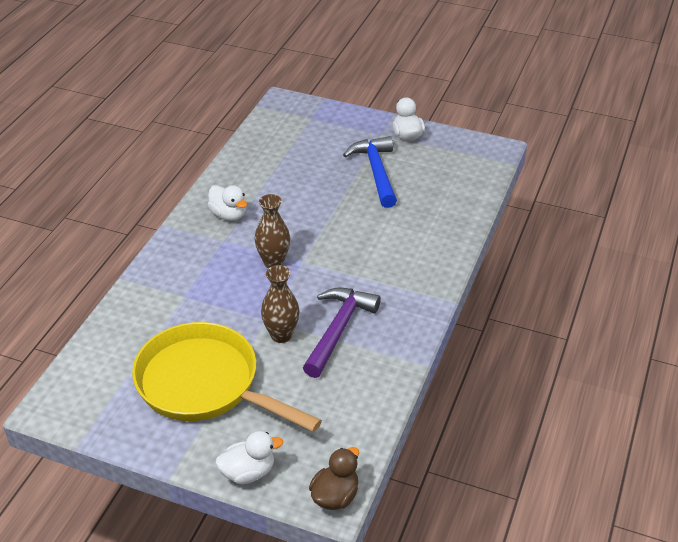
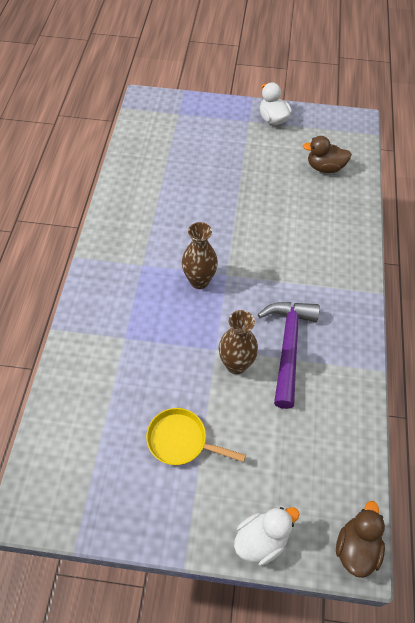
camera: 15 degrees left, 15 degrees up
(204, 384) = (181, 441): yellow pan -> yellow pan, size x0.47
(228, 215) = (137, 234): white duck -> none
(376, 172) = (259, 162): blue hammer -> none
(443, 186) = (325, 167): none -> brown duck

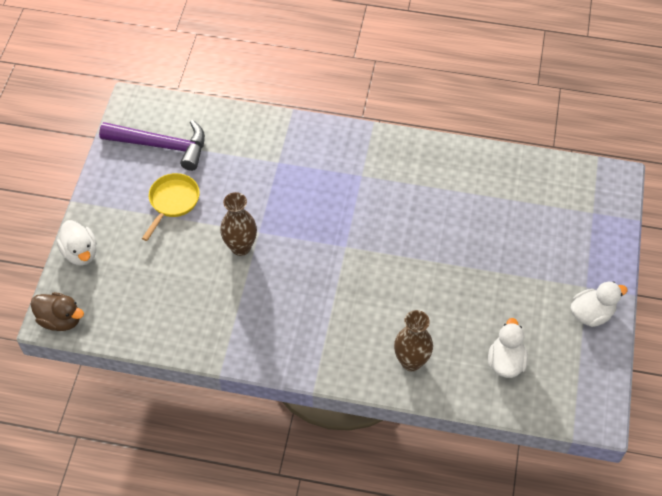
camera: 95 degrees right, 0 degrees up
(199, 281) = (339, 222): brown vase -> brown vase (411, 361)
(288, 347) = (255, 292): purple hammer -> purple hammer (161, 146)
(325, 167) = (505, 362): brown duck -> white duck

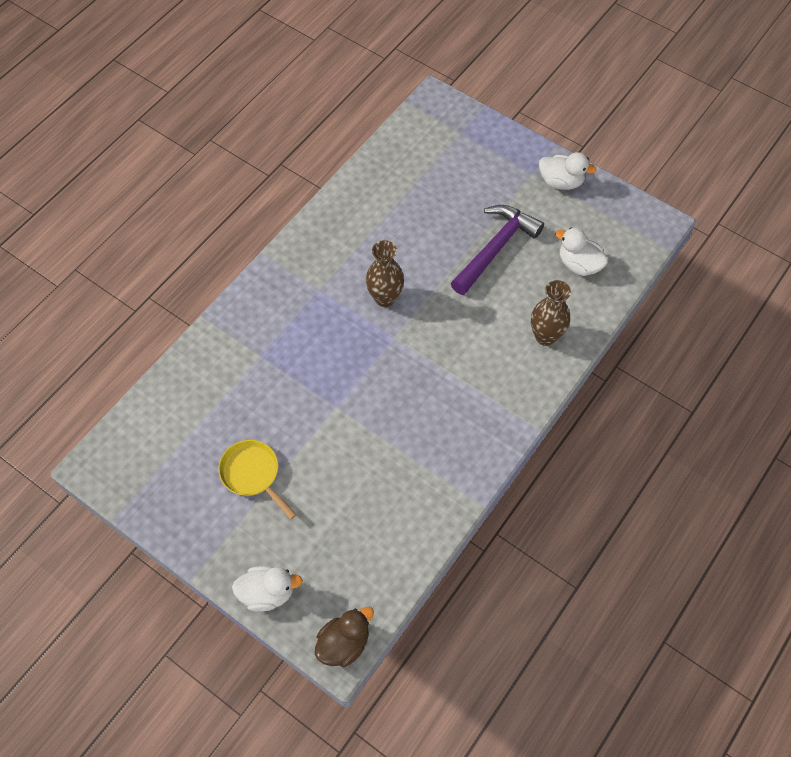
camera: 65 degrees left, 5 degrees up
(161, 146) = (171, 459): purple hammer -> purple hammer (495, 248)
(240, 247) = (345, 430): brown vase -> brown vase (385, 298)
(591, 314) = (561, 182): white duck -> white duck turned 105 degrees clockwise

